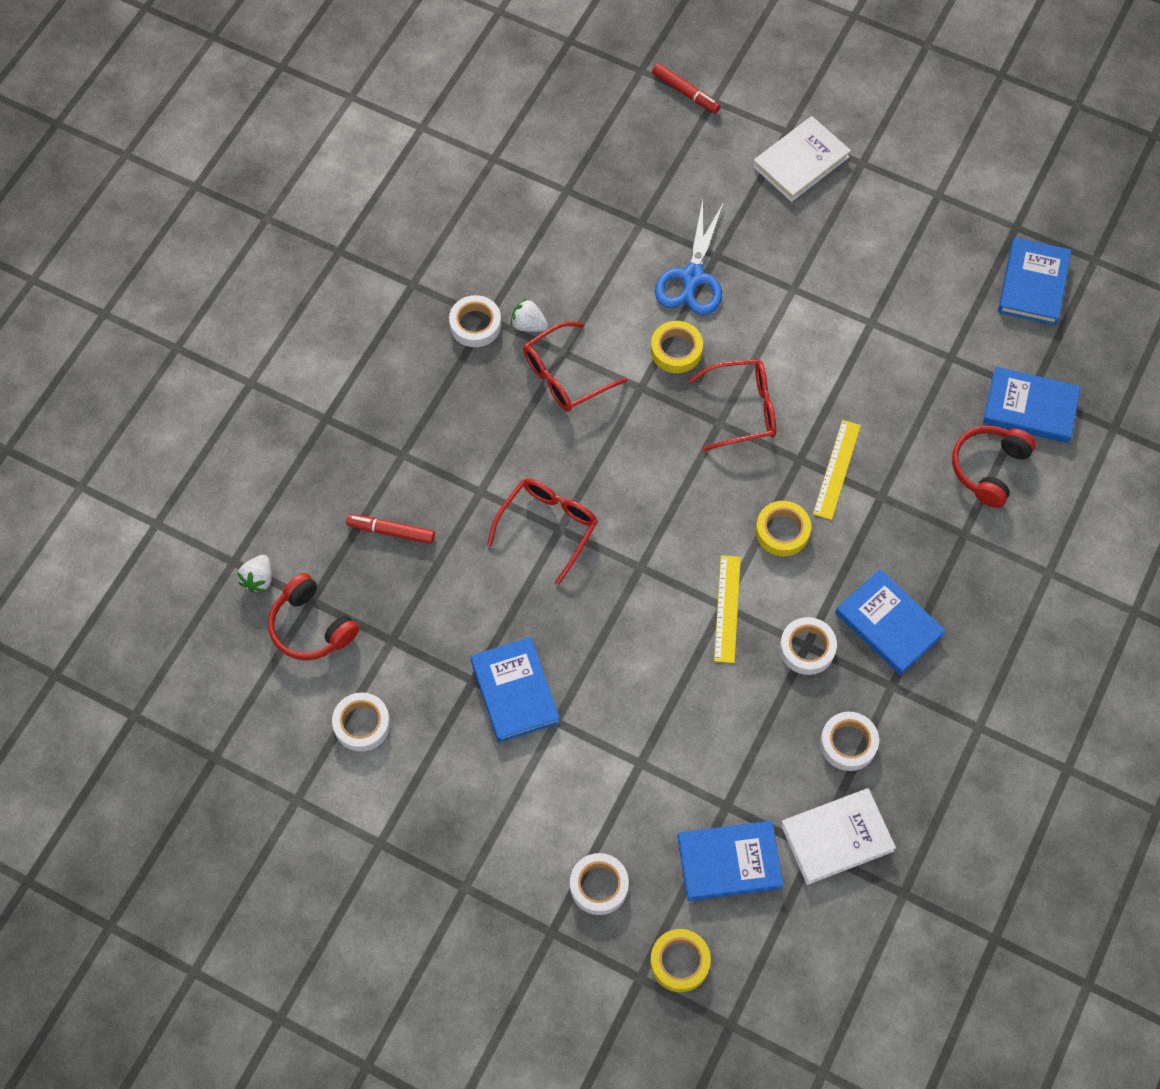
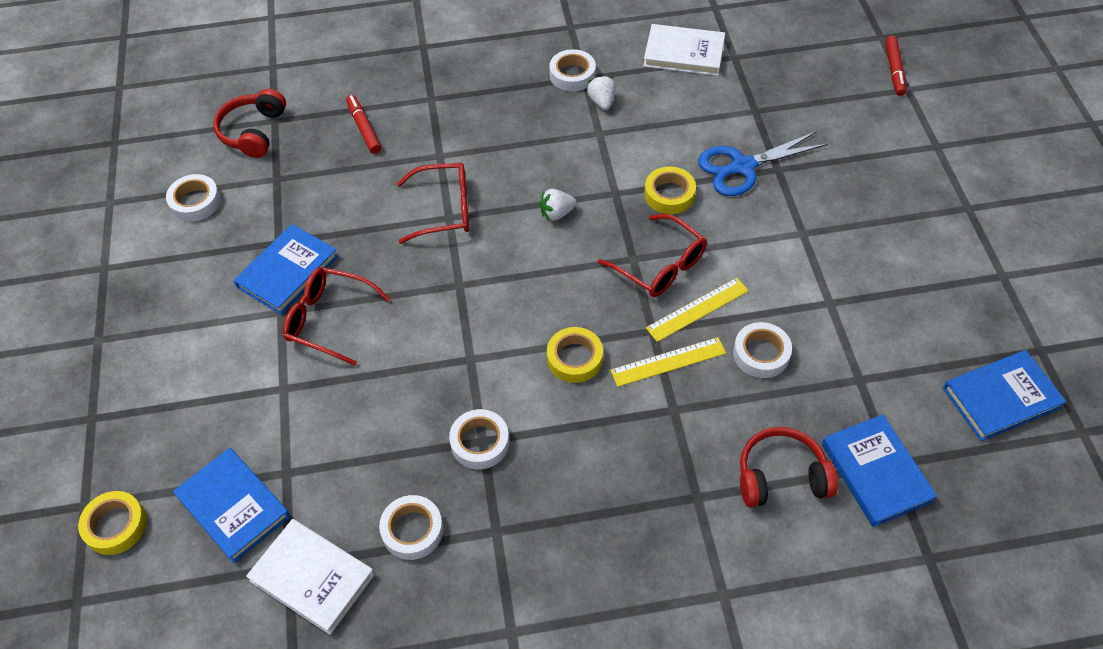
camera: 55 degrees right, 10 degrees down
(259, 579) = (269, 85): white strawberry -> white strawberry (557, 213)
(565, 376) = (580, 145): red glasses -> red glasses (328, 319)
(599, 886) = (152, 425): white tape -> white tape (761, 354)
(727, 608) = (470, 363): yellow ruler -> yellow ruler (697, 309)
(801, 162) = (920, 170): white book -> white book (684, 53)
(889, 624) = (555, 491): blue book -> none

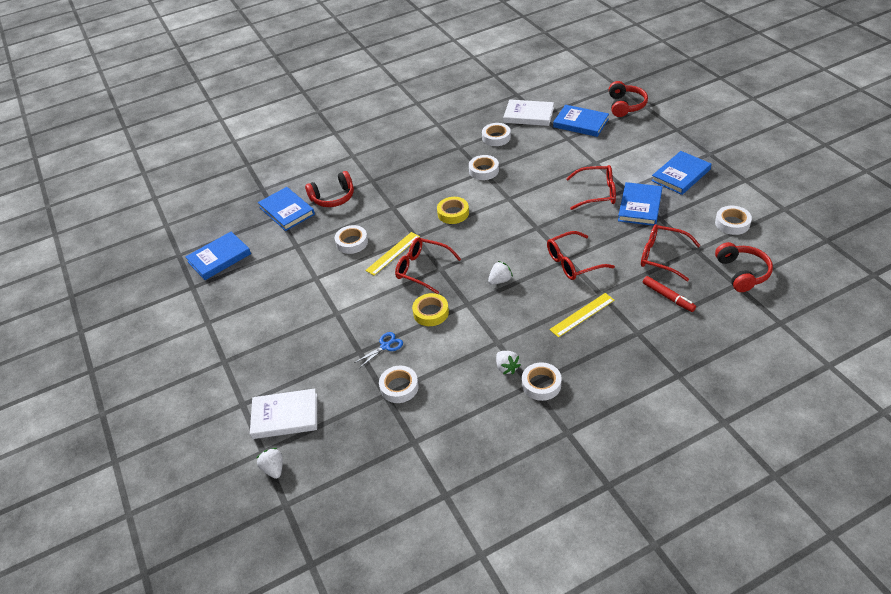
camera: 165 degrees right, 10 degrees down
(116, 526) = (625, 105): yellow tape -> red headphones
(180, 310) = (680, 175): none -> blue book
(326, 182) = (662, 256): none -> red glasses
(668, 362) = (402, 225): yellow ruler -> yellow ruler (582, 315)
(684, 53) = (457, 432): white book -> white book (285, 416)
(736, 114) = (399, 387): none -> white tape
(742, 167) = (385, 346): blue scissors -> blue scissors, size x0.53
(894, 70) = (274, 469): red marker -> white strawberry

